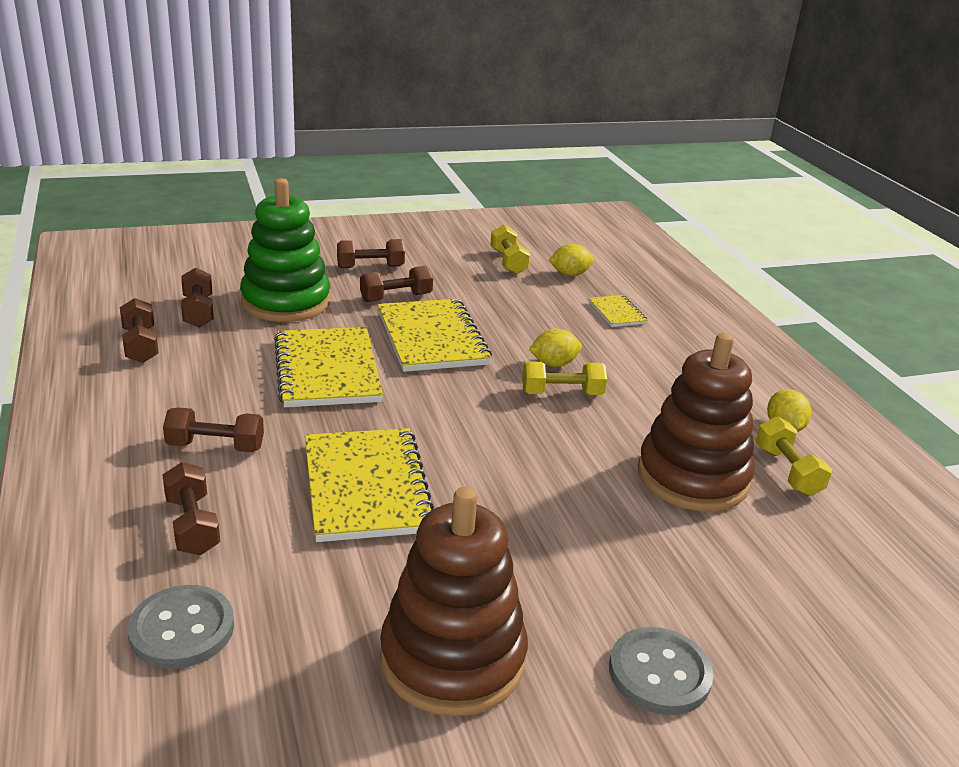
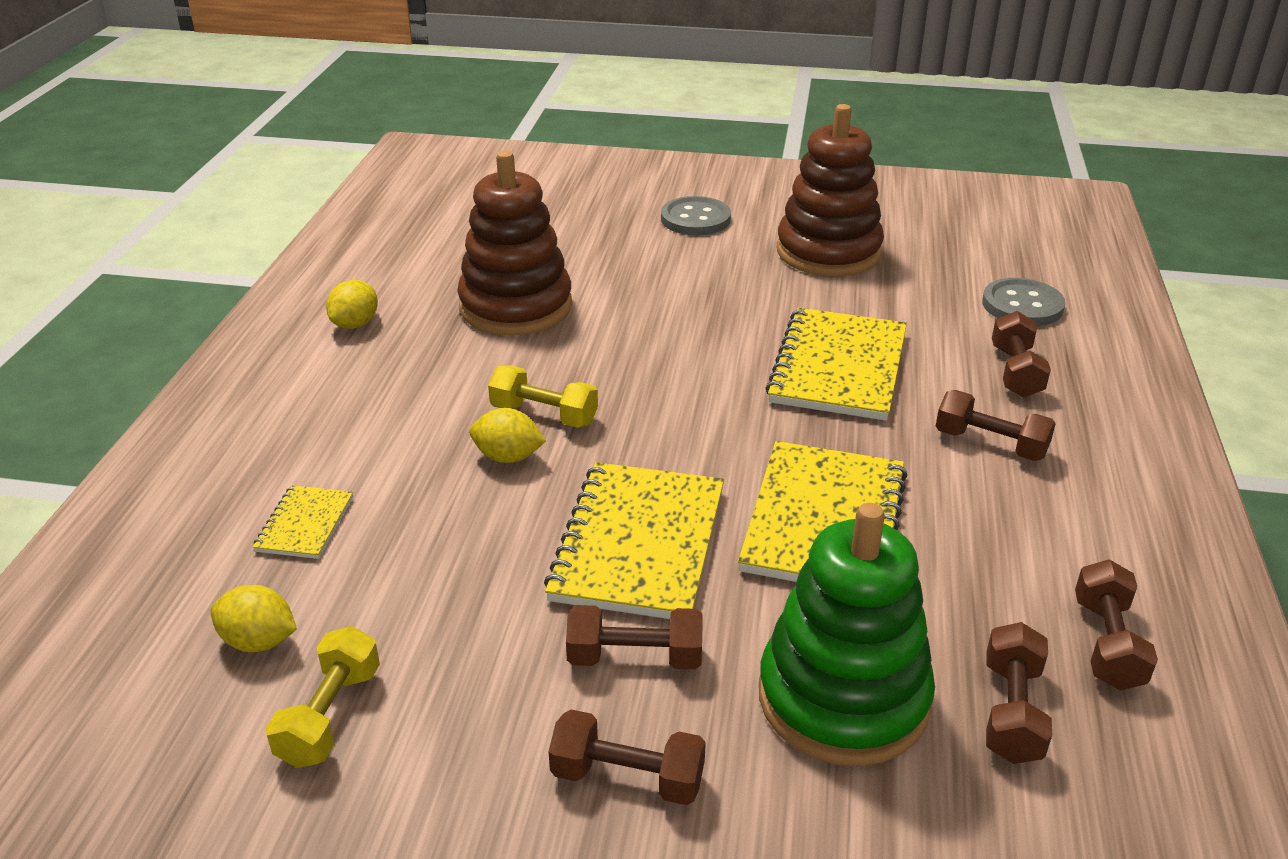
camera: 150 degrees left, 5 degrees up
(787, 471) = (420, 291): yellow dumbbell -> none

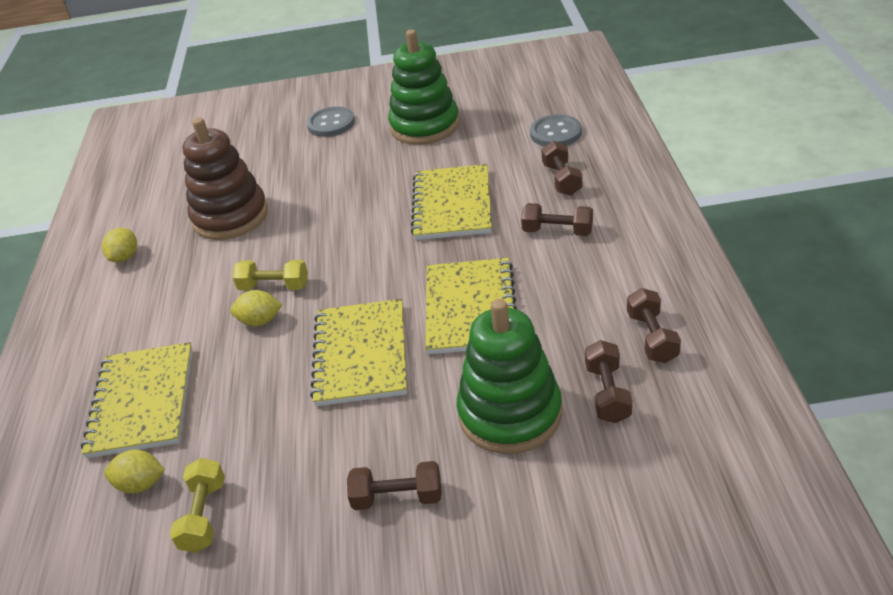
camera: 10 degrees left, 5 degrees up
(305, 524) = (142, 401): yellow notebook -> yellow notebook, size x2.05
(635, 657) = (380, 425): brown dumbbell -> none
(828, 252) = (425, 126): brown stacking toy -> green stacking toy

